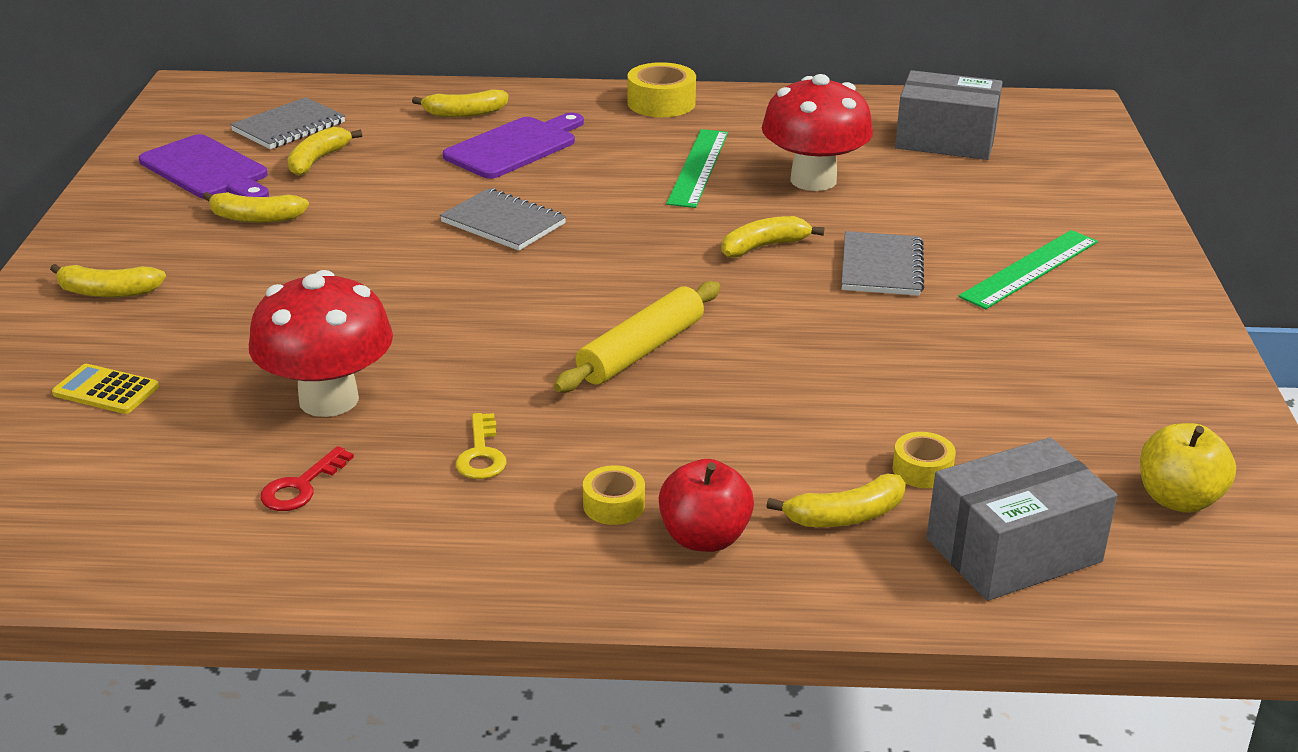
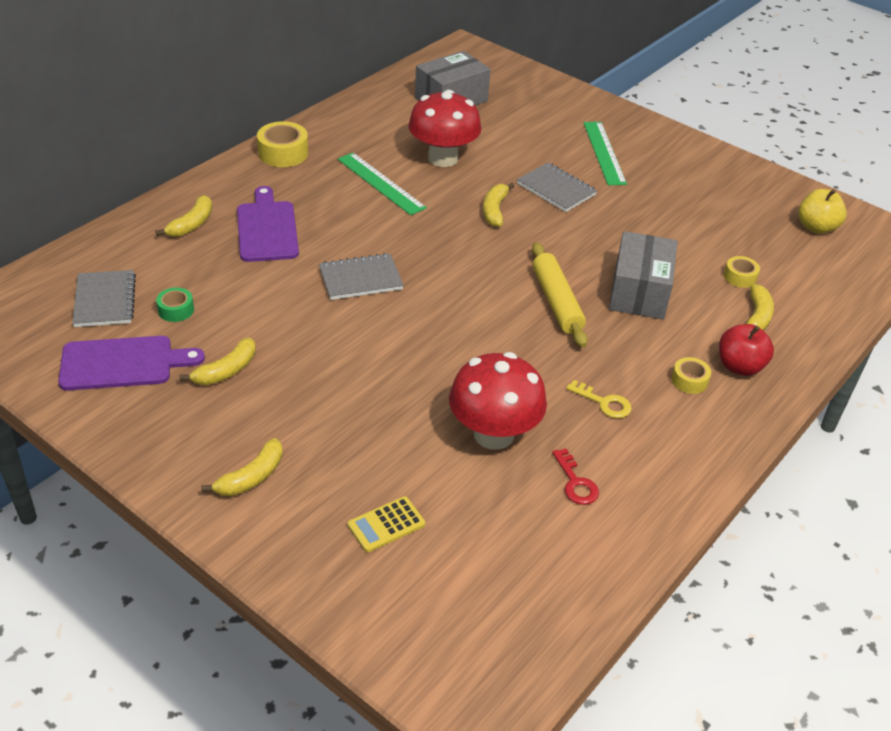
camera: 55 degrees left, 10 degrees up
(318, 160) = (176, 310): yellow banana -> green tape
(1013, 550) = (817, 288): grey box -> grey box (639, 292)

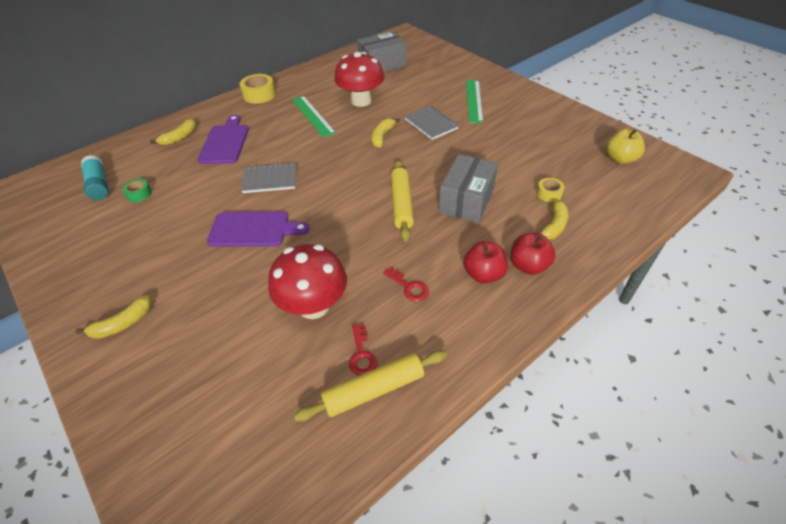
camera: 15 degrees right, 5 degrees up
(105, 300) = (99, 185): grey notebook -> turquoise glue stick
(123, 363) = (85, 229): purple cutting board -> purple cutting board (253, 229)
(226, 371) = (148, 239): yellow banana -> none
(386, 525) = (199, 375): yellow calculator -> none
(604, 403) = (409, 287): yellow key -> red key
(604, 518) = (374, 390): none -> yellow rolling pin
(689, 381) = (483, 274): yellow tape -> red apple

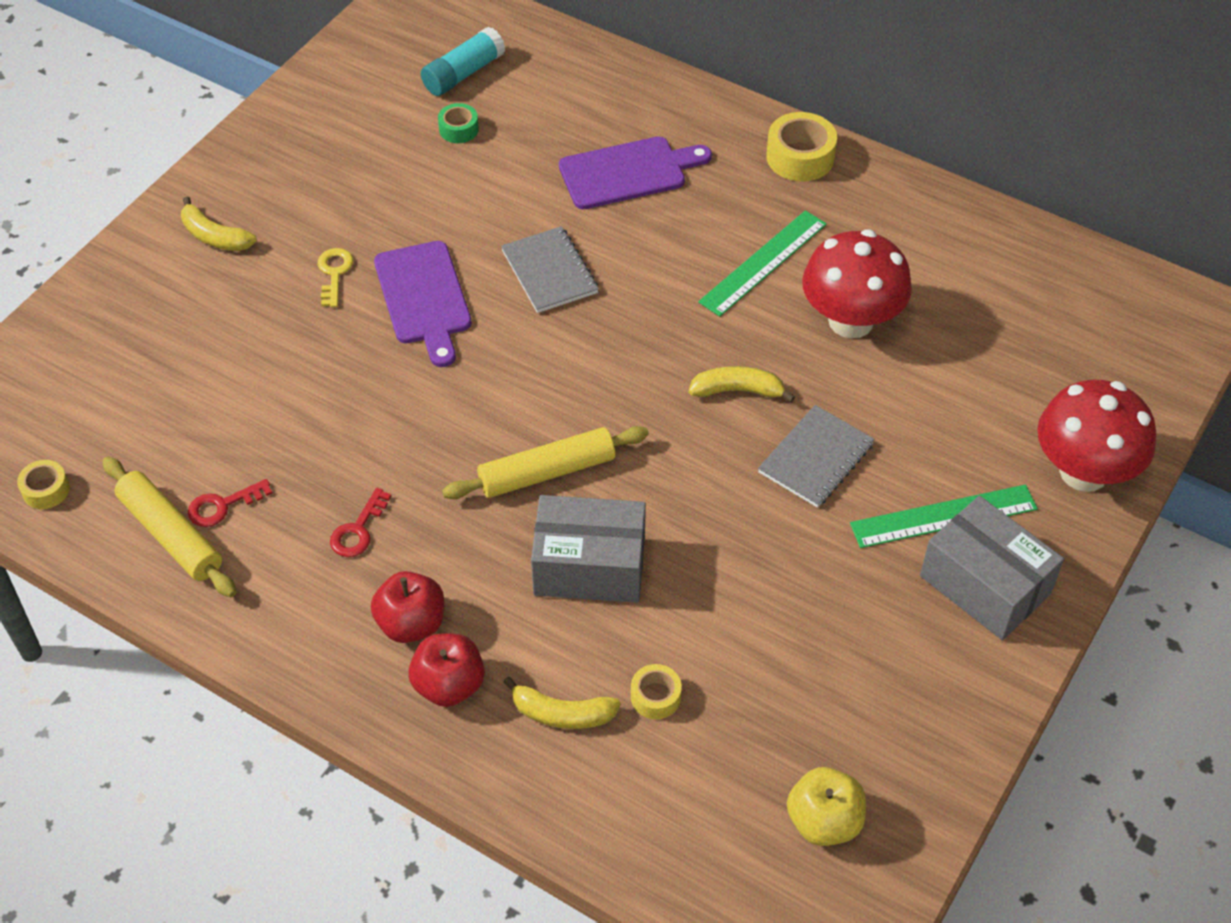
camera: 70 degrees right, 5 degrees up
(179, 137) = (618, 108): yellow banana -> none
(204, 266) = (334, 273): none -> yellow key
(294, 475) = (46, 490): none -> yellow tape
(313, 306) = (293, 425): red mushroom -> red mushroom (1083, 472)
(382, 64) = (1021, 313): grey box -> grey box (985, 585)

